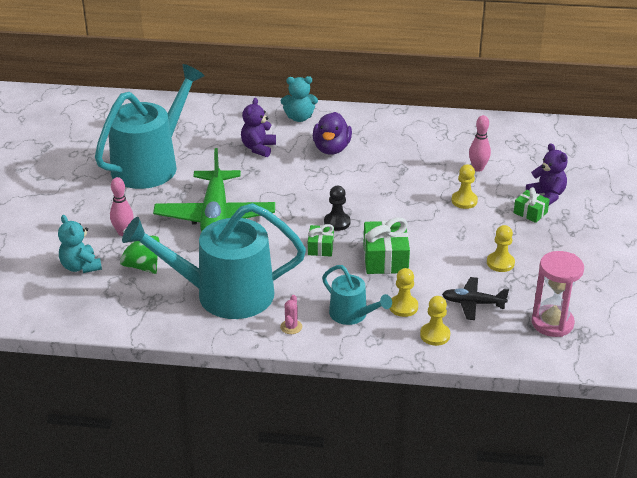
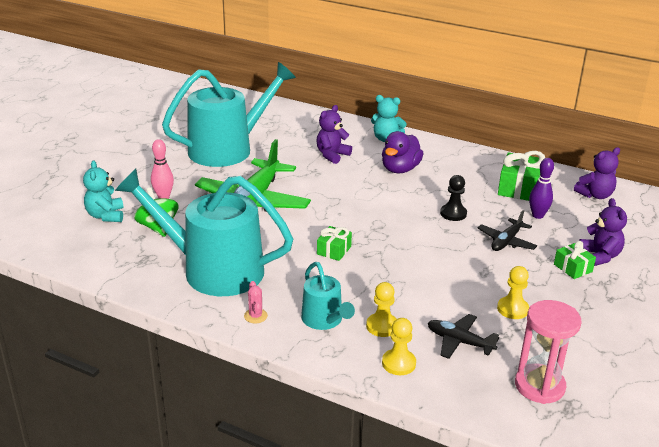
camera: 20 degrees right, 5 degrees down
(291, 327) = (255, 316): pink cactus -> pink cactus turned 45 degrees counterclockwise
(337, 222) = (364, 232): black pawn -> black pawn (453, 213)
(385, 259) = (392, 276): green gift -> green gift (519, 188)
(464, 201) = (506, 241): yellow pawn -> black plane
(478, 168) = (537, 215): pink bowling pin -> purple bowling pin
(516, 136) = (595, 195): none -> purple teddy bear

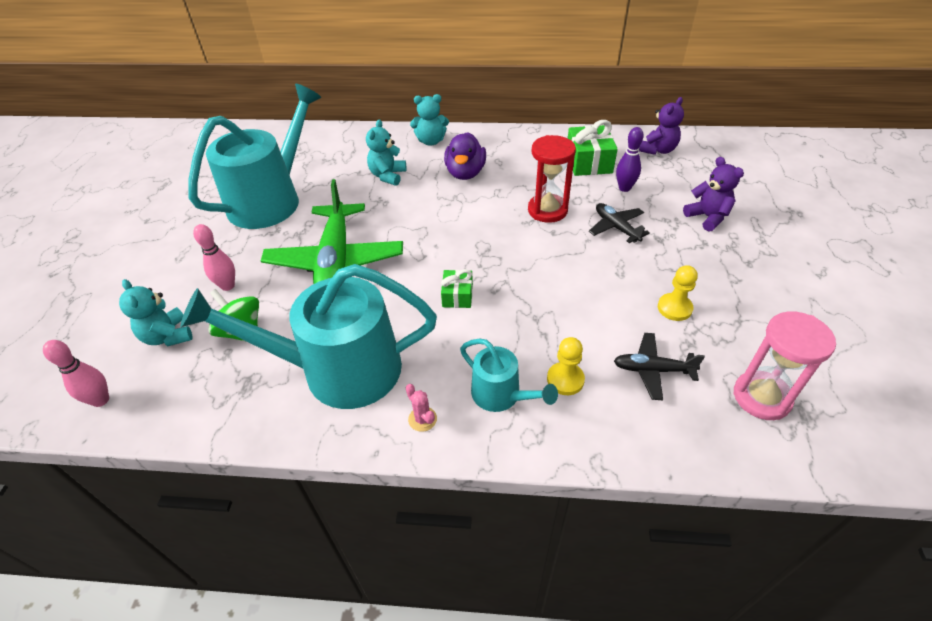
camera: 20 degrees left, 15 degrees up
(44, 239) = (101, 400): none -> pink bowling pin
(332, 155) = (387, 176): purple teddy bear -> turquoise teddy bear
(398, 363) = (612, 424): yellow pawn -> none
(453, 213) = (547, 210): black pawn -> red hourglass
(506, 241) = (616, 227): black plane -> black plane turned 135 degrees clockwise
(573, 268) = (694, 239): green gift -> none

